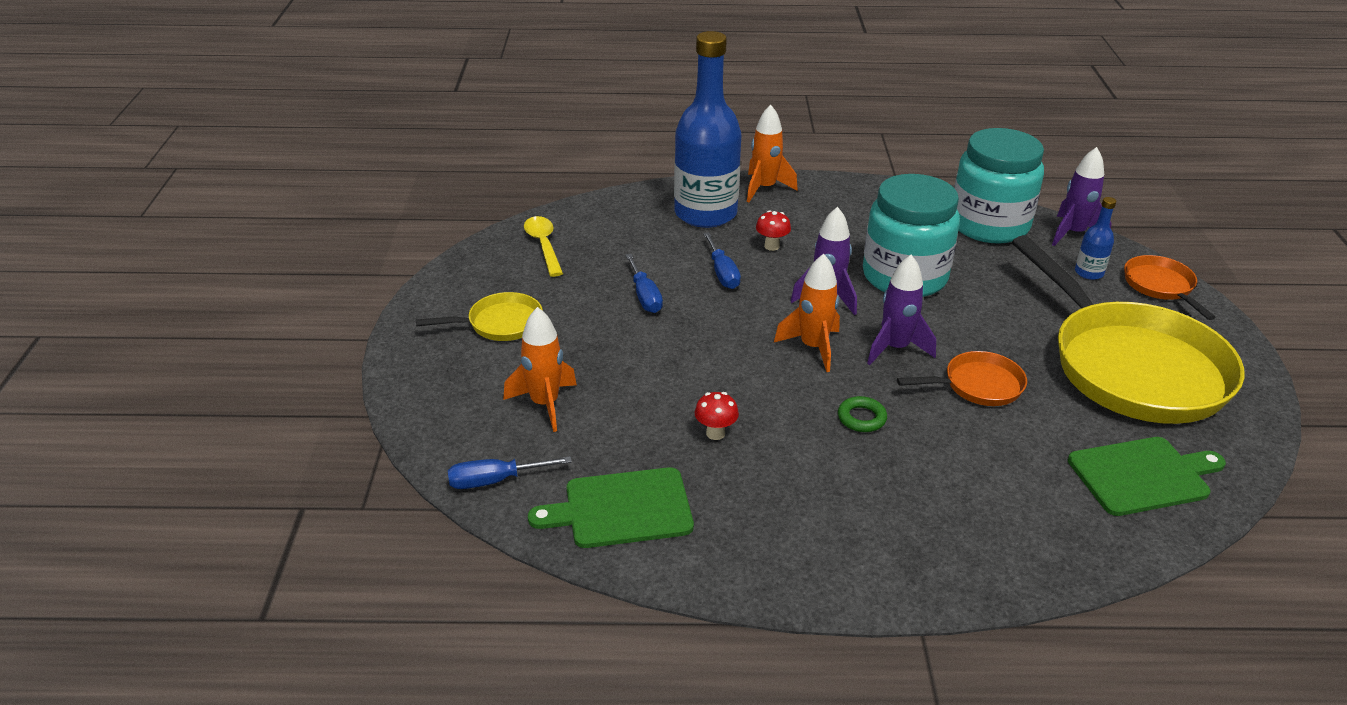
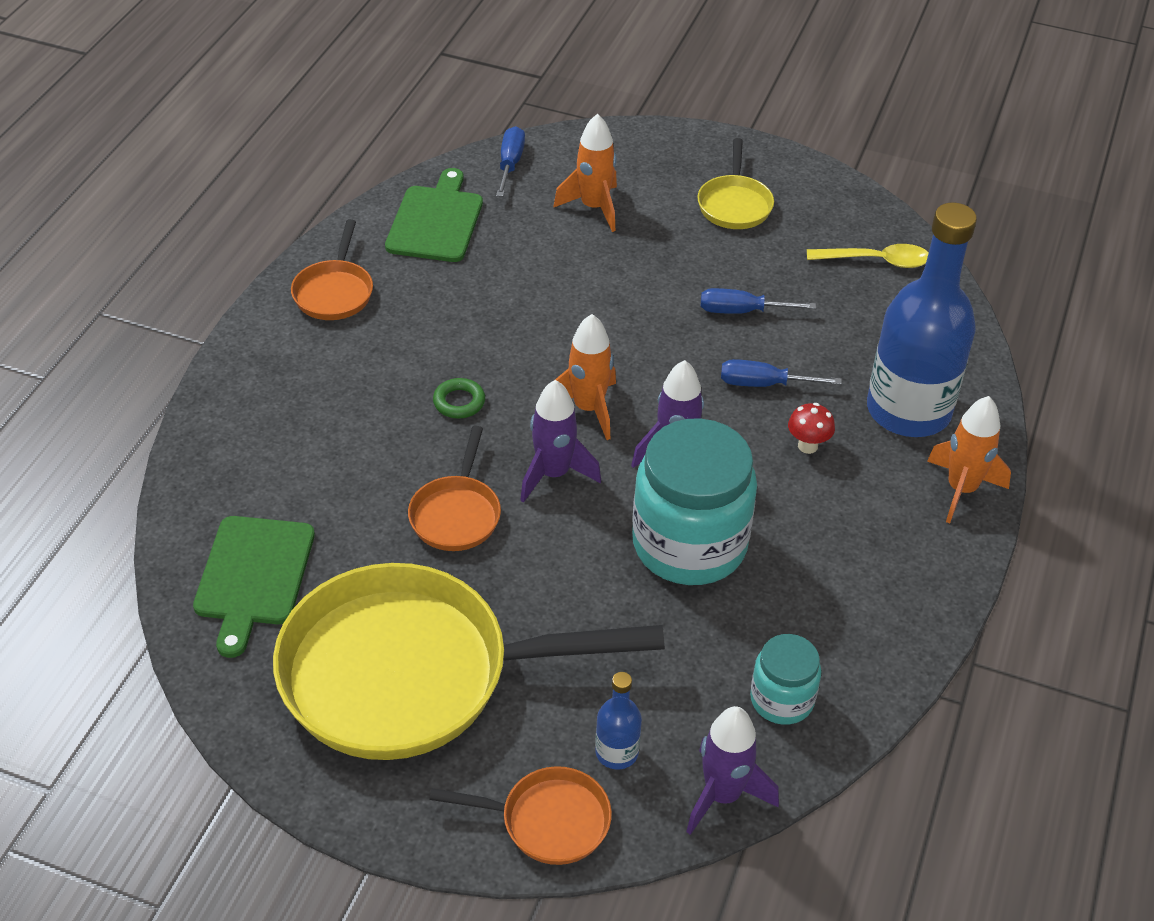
camera: 110 degrees right, 10 degrees up
(715, 433) = (495, 298): red mushroom -> none
(779, 550) = (334, 292): none -> orange pan
(989, 225) = (782, 699): turquoise jar -> turquoise jar, size x0.52

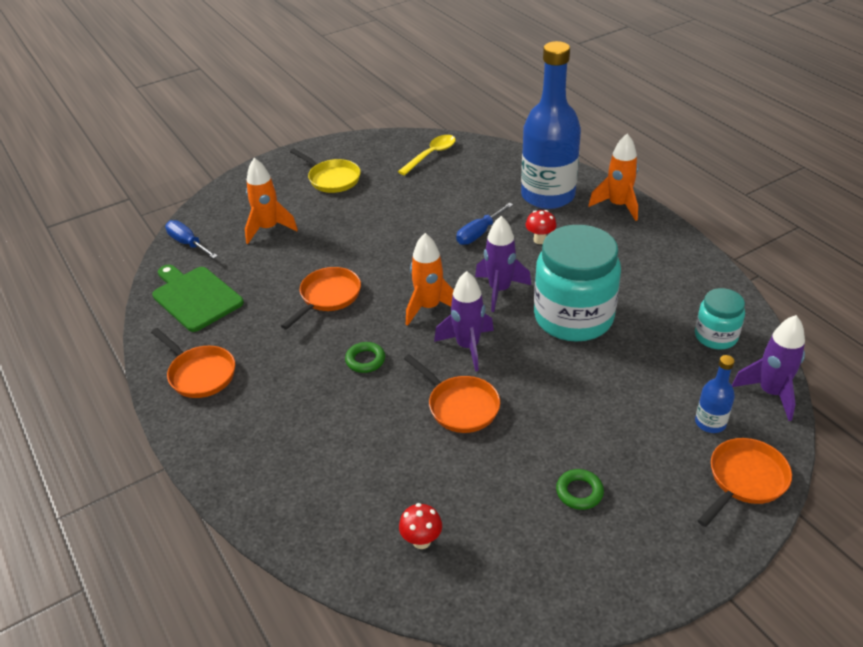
camera: 50 degrees left, 5 degrees down
(253, 576) = (421, 541): green cutting board -> red mushroom
(412, 674) = (579, 492): yellow pan -> green ring
(528, 318) = (328, 297): none -> orange pan
(742, 311) = (416, 215): blue screwdriver -> none

